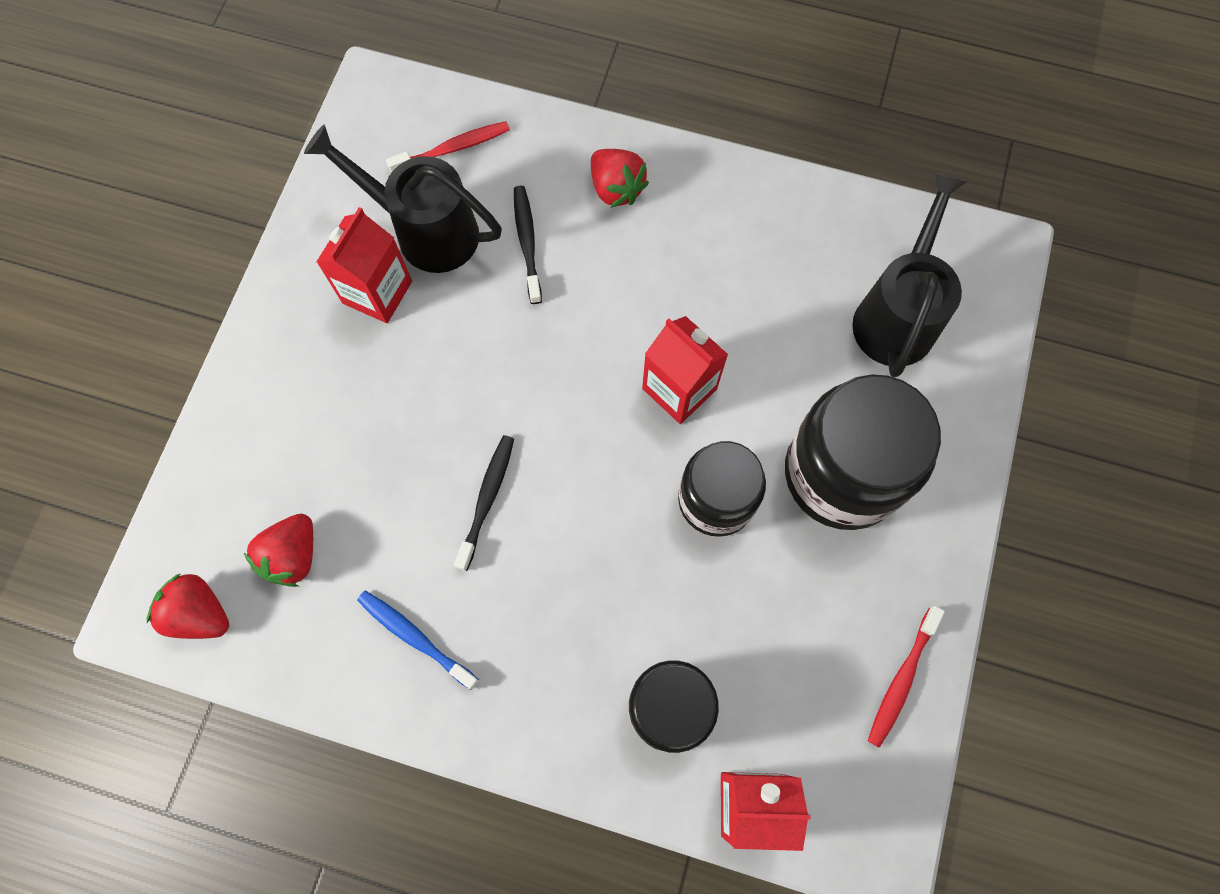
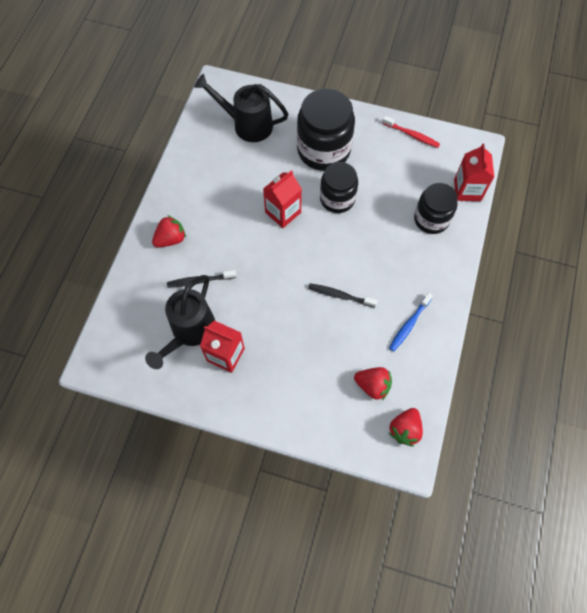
camera: 90 degrees left, 5 degrees down
(453, 148) = (138, 320): red toothbrush -> none

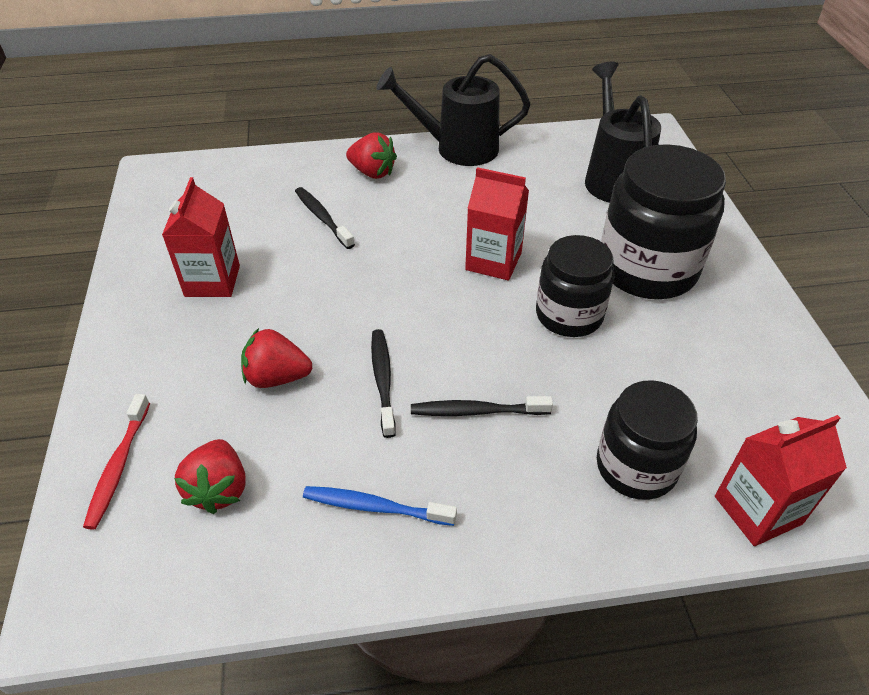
camera: 65 degrees right, 20 degrees down
(189, 332) = (235, 234): black watering can -> black watering can (457, 148)
(376, 264) = (476, 411): none -> black toothbrush
(404, 429) = (137, 577): red strawberry -> red strawberry (277, 377)
(411, 135) = (793, 373): red toothbrush -> red toothbrush (119, 466)

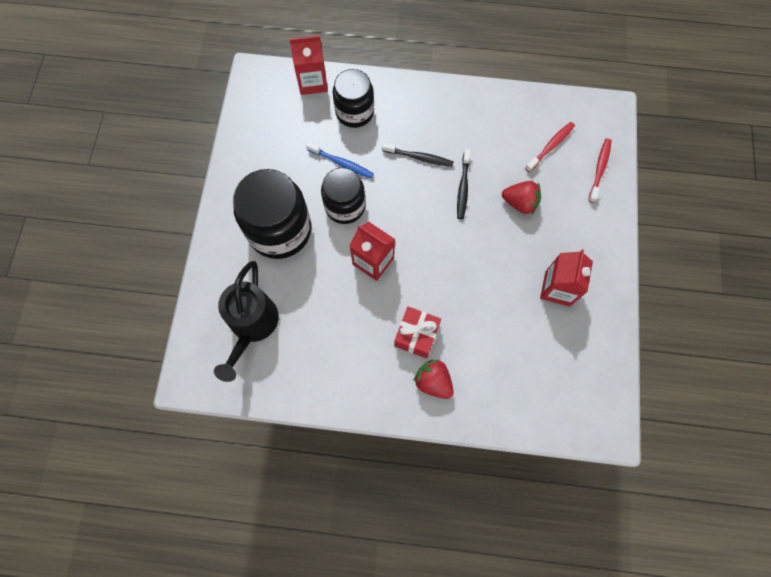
camera: 165 degrees left, 25 degrees up
(219, 489) = (550, 146): red strawberry -> red toothbrush
(322, 218) = (479, 335): black toothbrush -> none
(375, 507) = (479, 121): blue toothbrush -> blue toothbrush (341, 163)
(405, 204) = (416, 335): none -> red gift
(457, 148) = (357, 397): black watering can -> none

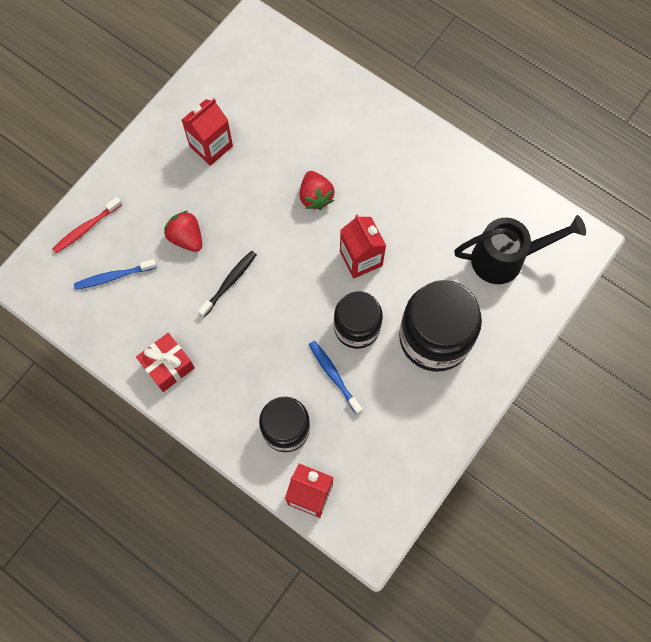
camera: 150 degrees left, 0 degrees up
(252, 326) = (506, 258): black watering can -> black watering can turned 45 degrees clockwise
(416, 335) = (361, 173): red gift -> red gift (168, 366)
(419, 157) = (251, 338): black toothbrush -> none
(433, 382) = (370, 130): red strawberry -> red strawberry (315, 196)
(550, 146) = (114, 277): red toothbrush -> blue toothbrush

